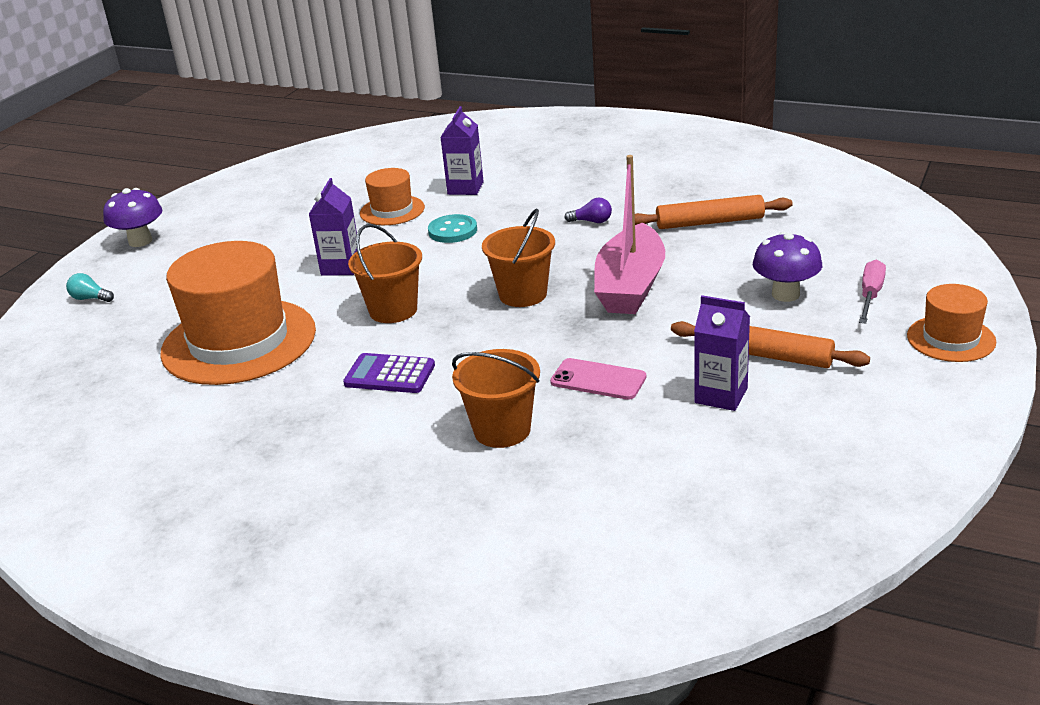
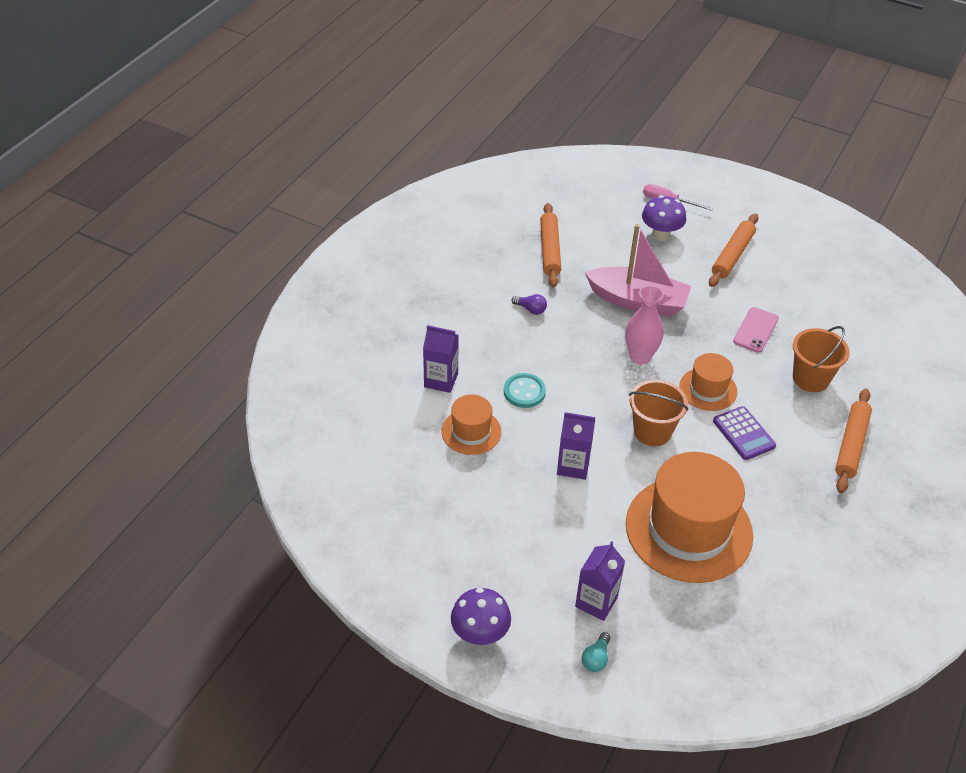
camera: 90 degrees left, 15 degrees up
(367, 467) = (851, 445): none -> orange rolling pin
(389, 375) = (743, 434): purple calculator -> purple calculator turned 45 degrees counterclockwise
(523, 294) = (640, 357): orange bucket -> pink vase
(592, 221) = (530, 309): purple light bulb -> purple light bulb turned 105 degrees clockwise
(721, 395) = (775, 281): purple carton -> purple carton (596, 602)
(951, 339) = (721, 184): orange hat -> orange hat (708, 389)

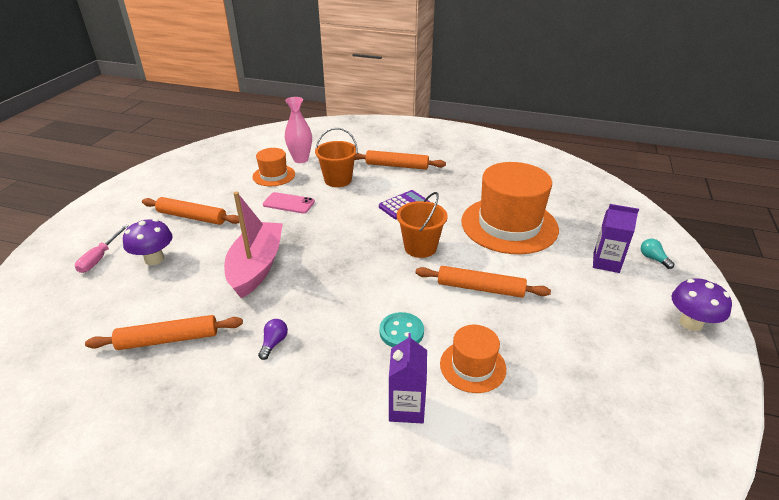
camera: 100 degrees left, 10 degrees down
(573, 466) = (480, 288): purple carton -> orange rolling pin
(596, 658) = (653, 258): turquoise light bulb -> turquoise light bulb turned 135 degrees counterclockwise
(640, 357) = (333, 260): pink vase -> pink vase (301, 159)
(708, 389) = (362, 223): orange hat -> orange hat (274, 175)

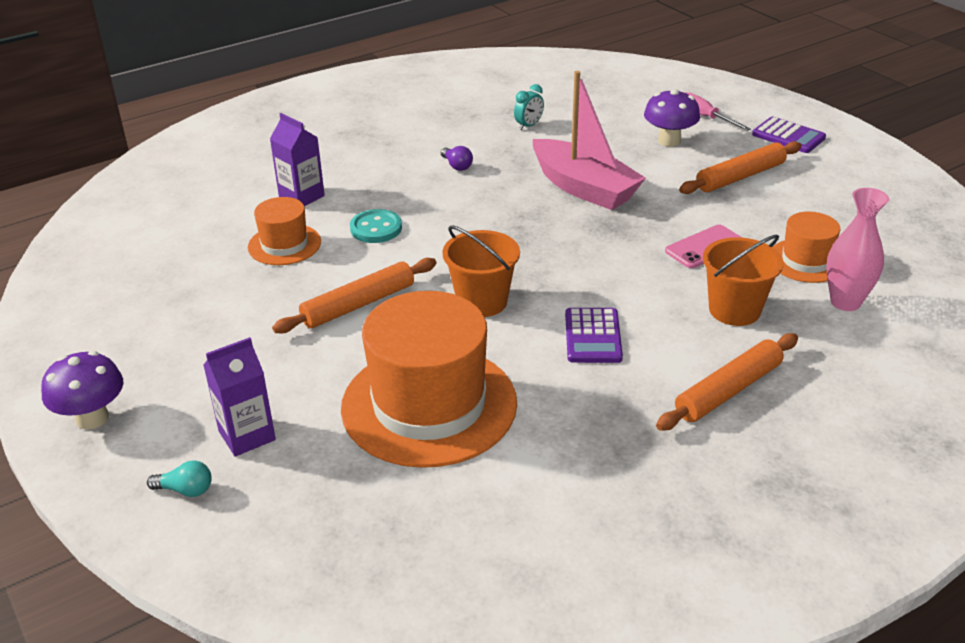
camera: 130 degrees right, 0 degrees up
(117, 217) = (788, 136): none -> purple calculator
(168, 339) = (528, 126): orange rolling pin -> turquoise clock

